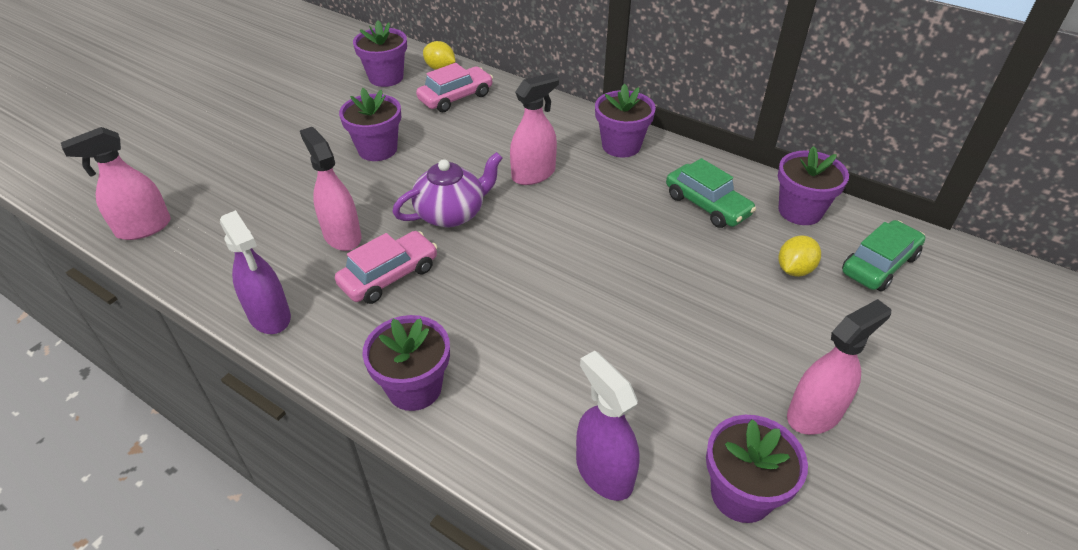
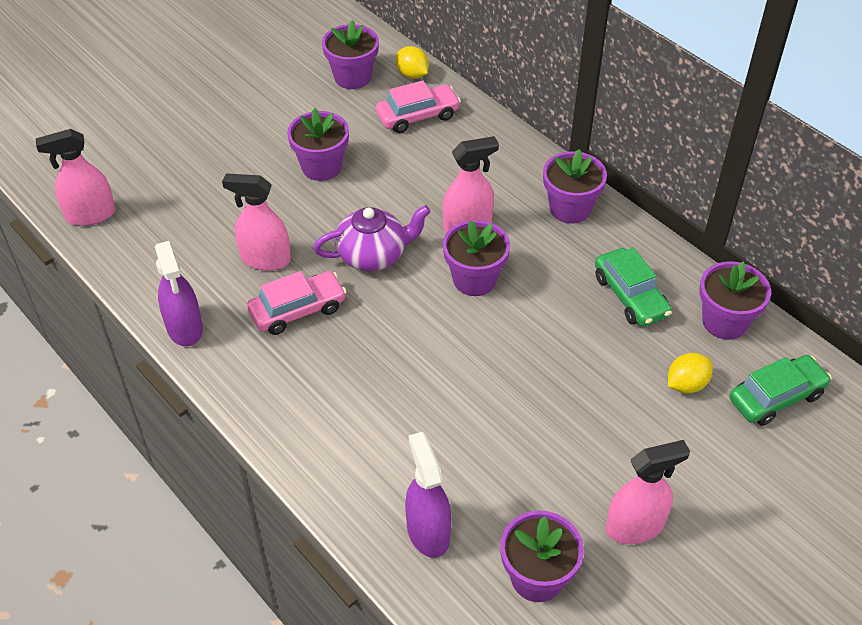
camera: 15 degrees right, 5 degrees up
(342, 236) = (265, 259): pink spray bottle -> pink spray bottle turned 60 degrees counterclockwise
(414, 388) = (292, 422): purple flower pot -> purple flower pot (474, 279)

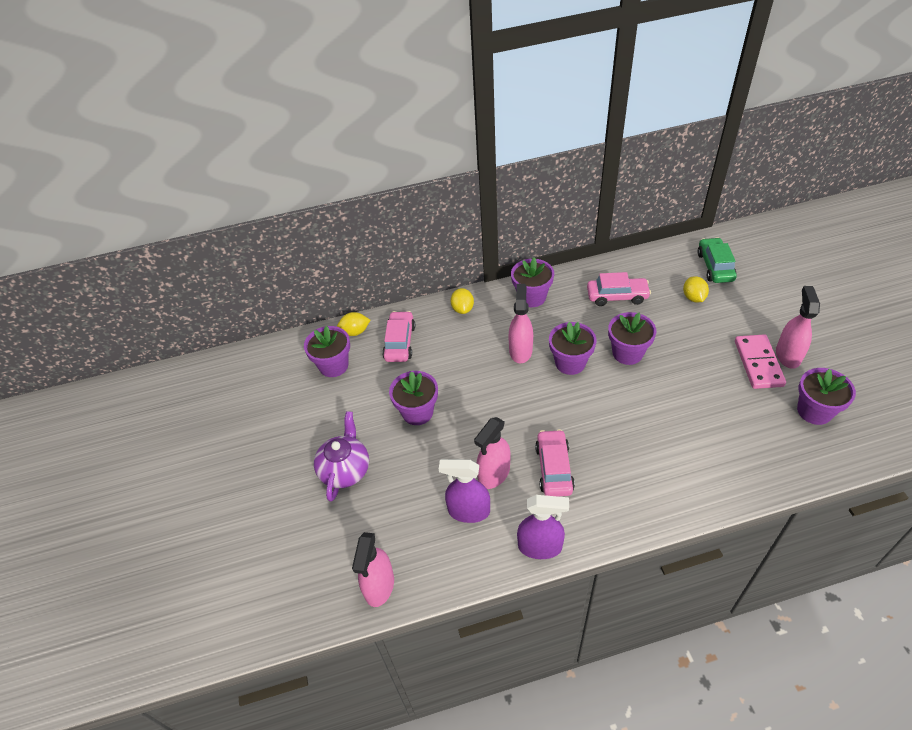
camera: 60 degrees left, 0 degrees up
(373, 255) = (522, 409): purple teapot -> purple teapot (345, 470)
(428, 531) = (769, 453): purple spray bottle -> purple spray bottle (468, 511)
(506, 151) = (462, 309): none -> yellow lemon
(595, 491) = (758, 363): none -> pink domino
(630, 296) = (617, 296): green car -> pink car
(724, 322) = (653, 265): purple flower pot -> purple flower pot (627, 353)

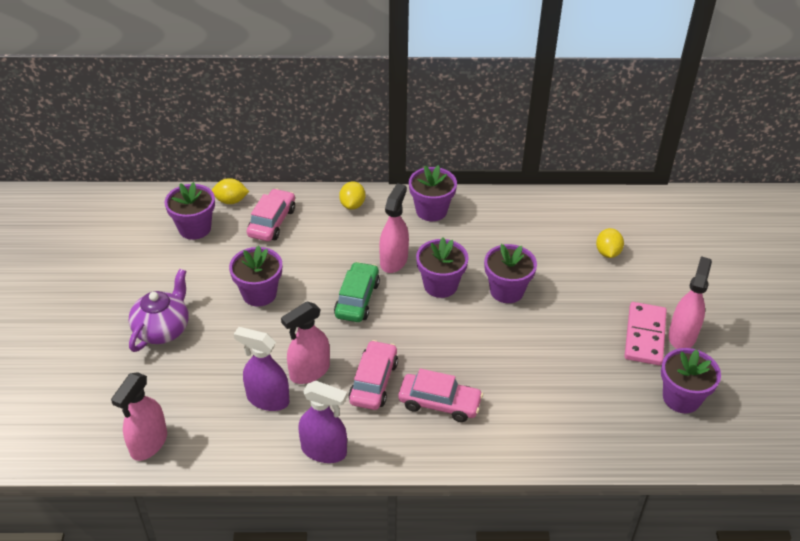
camera: 10 degrees right, 5 degrees down
(617, 296) = (524, 231): pink car -> pink car (439, 403)
(715, 266) = (648, 227): green car -> green car (357, 299)

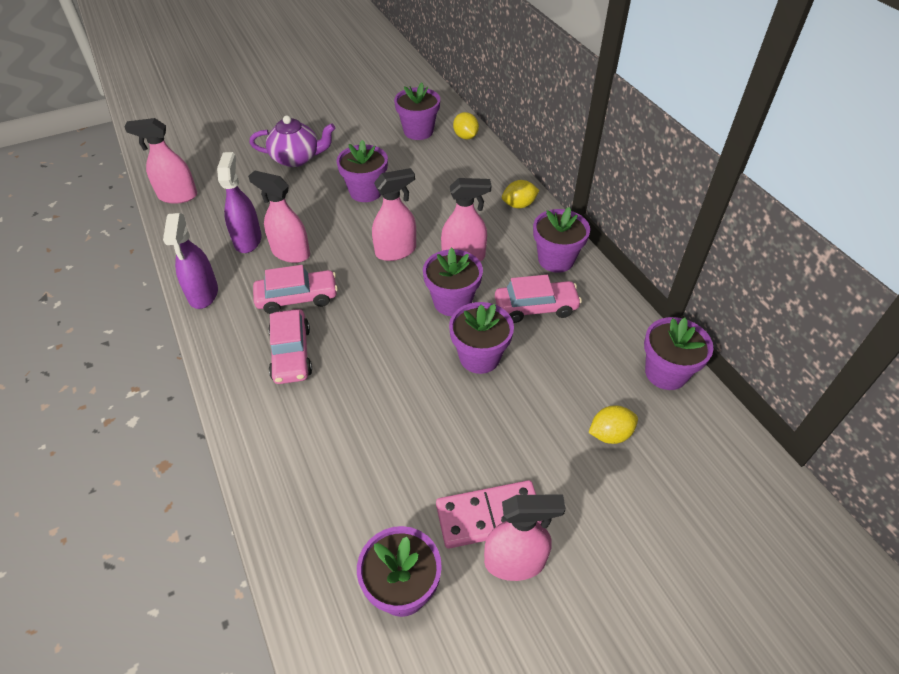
camera: 65 degrees right, 5 degrees up
(272, 222) = (457, 167): pink car -> pink car (535, 307)
(357, 299) = (396, 251): green car -> pink spray bottle
(571, 205) = (666, 373): none -> purple flower pot

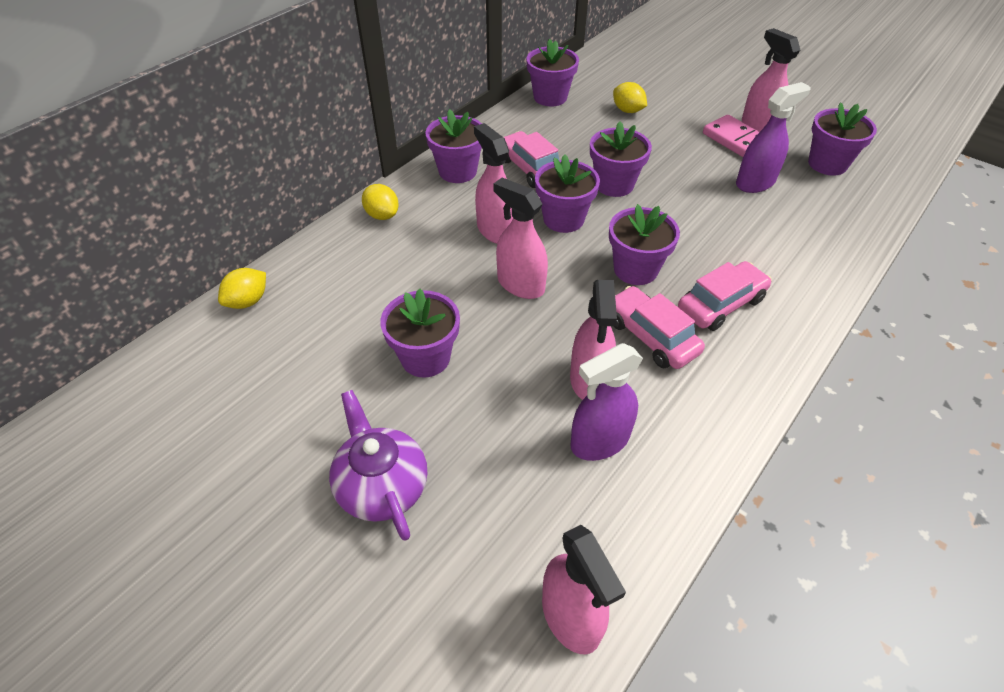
camera: 115 degrees left, 0 degrees up
(203, 294) = (719, 432): purple spray bottle -> purple spray bottle (755, 183)
(418, 131) = (248, 358): purple flower pot -> purple flower pot (635, 269)

